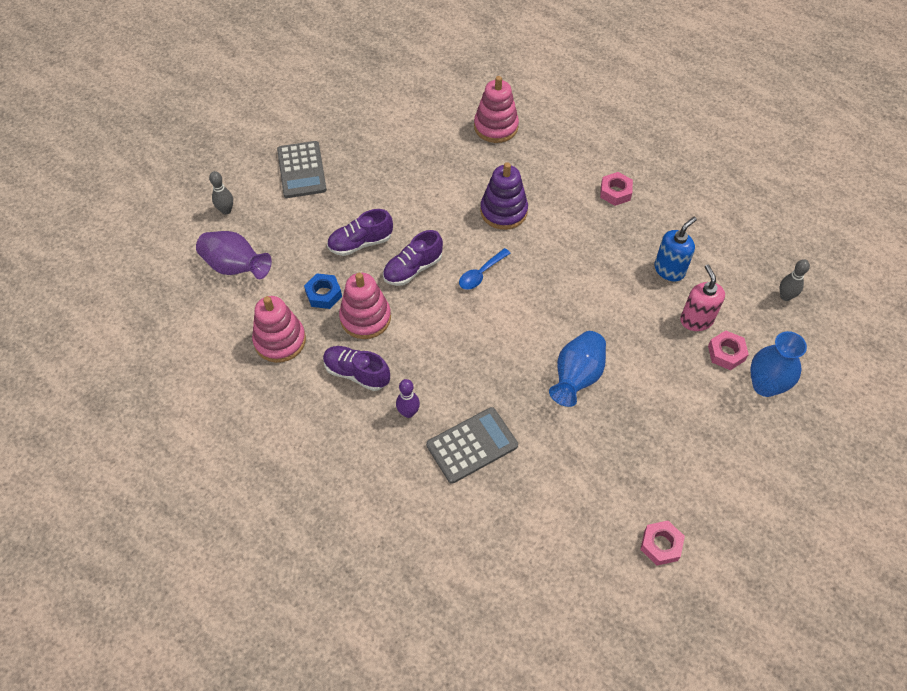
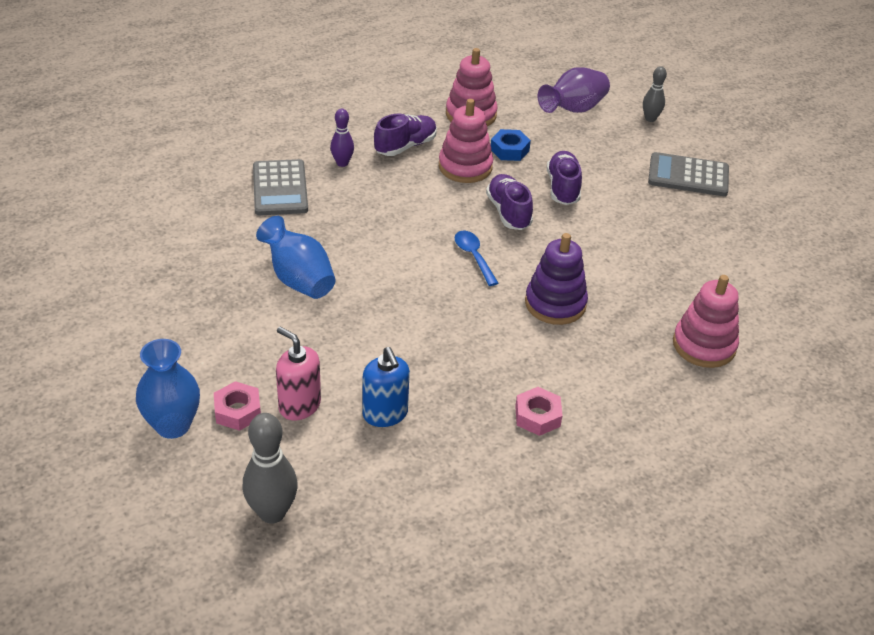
camera: 110 degrees right, 15 degrees down
(660, 545) = (86, 266): pink nut -> none
(696, 320) = (299, 405): pink soap dispenser -> pink soap dispenser turned 150 degrees counterclockwise
(785, 296) = (272, 513): grey bowling pin -> grey bowling pin, size x1.66

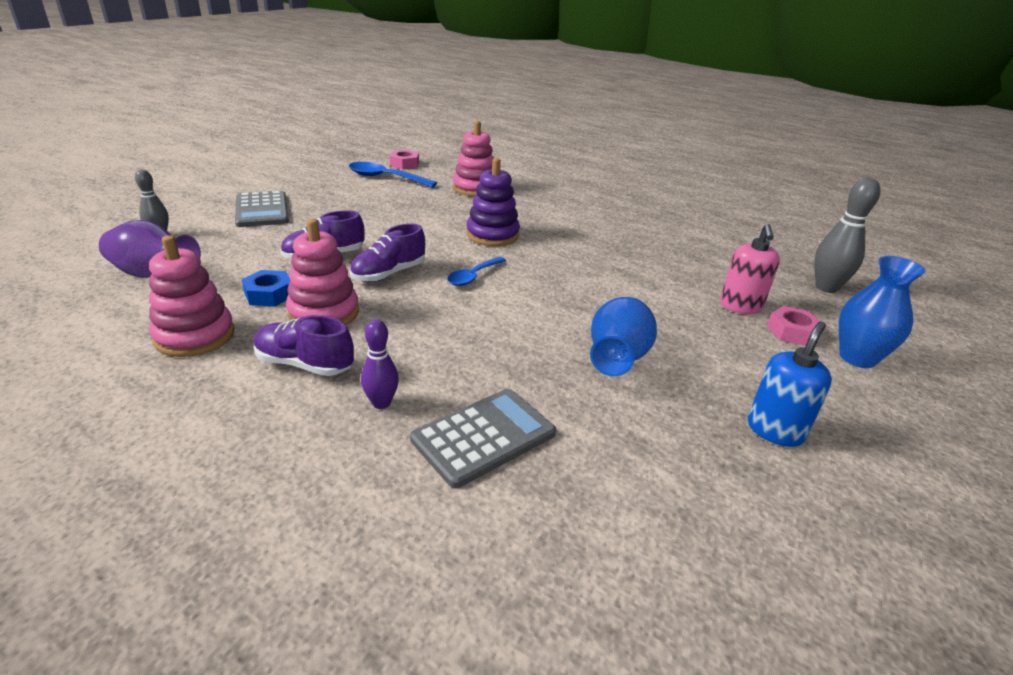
camera: 120 degrees left, 10 degrees down
(385, 414) = (689, 271): blue soap dispenser -> blue soap dispenser (775, 430)
(537, 416) = (608, 224): pink nut -> pink nut (404, 164)
(765, 280) = (385, 178): none -> blue spoon

